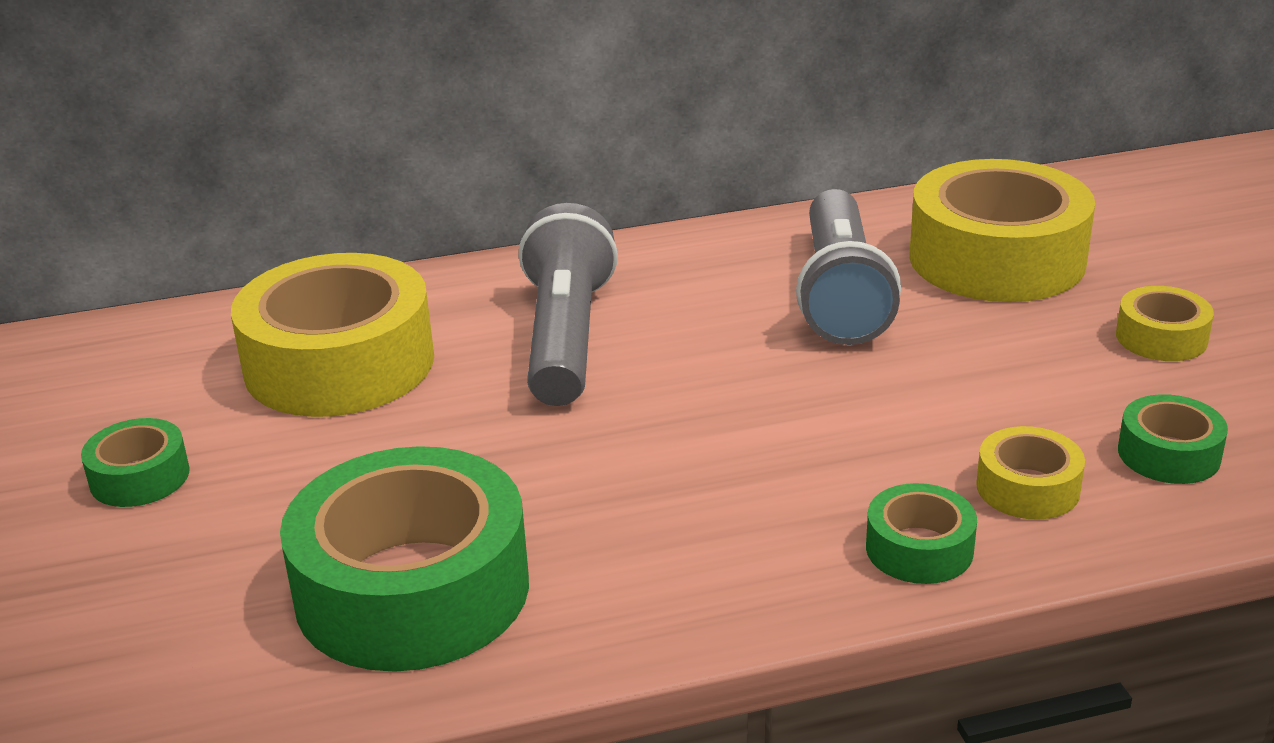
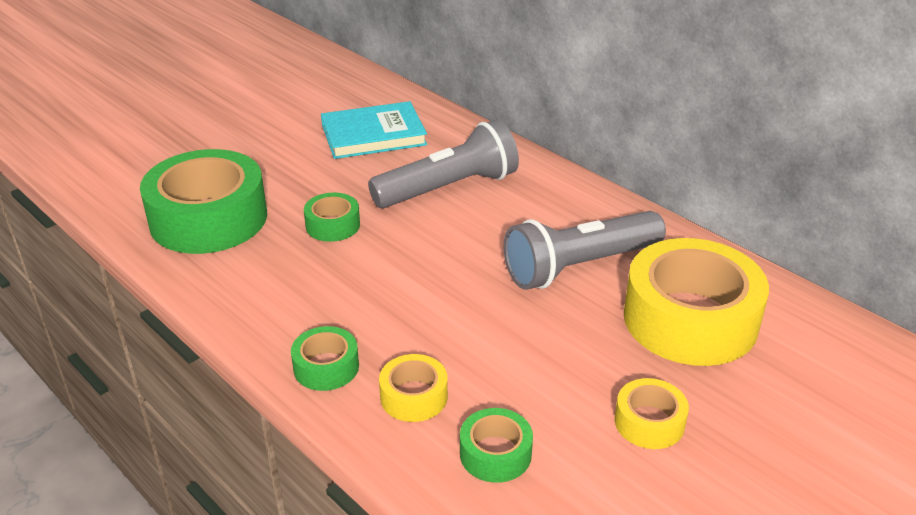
camera: 60 degrees right, 5 degrees up
(140, 477) = (251, 123): green tape -> green tape (333, 225)
(339, 363) = (373, 135): yellow tape -> turquoise book

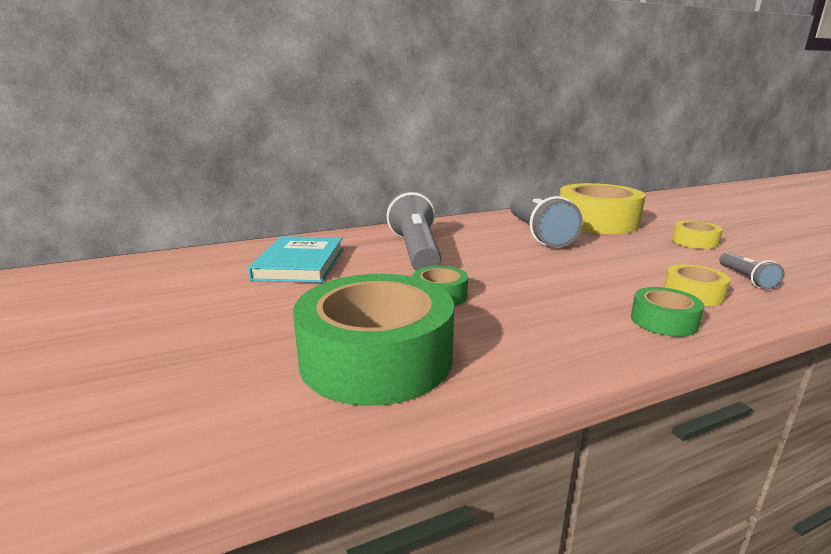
camera: 70 degrees left, 15 degrees down
(495, 454) = (746, 278): green tape -> grey flashlight

